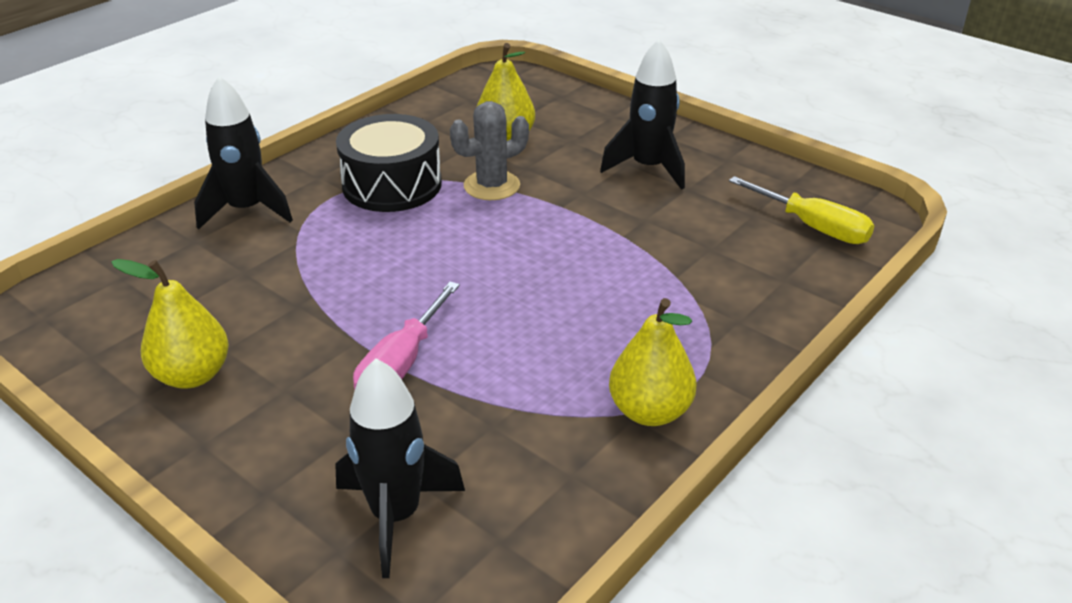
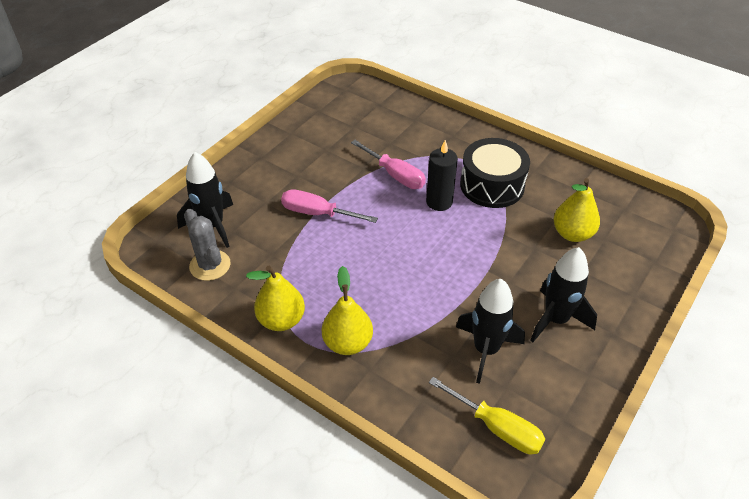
camera: 85 degrees right, 10 degrees up
(192, 375) = (306, 144): yellow pear -> yellow pear (347, 343)
(247, 210) = (448, 132): black rocket -> black rocket (486, 350)
(333, 271) = (395, 175): none -> pink screwdriver
(413, 233) = (439, 202): none -> black candle
(491, 186) = (504, 232): grey cactus -> grey cactus (210, 265)
(812, 227) = (496, 427): yellow screwdriver -> yellow screwdriver turned 90 degrees counterclockwise

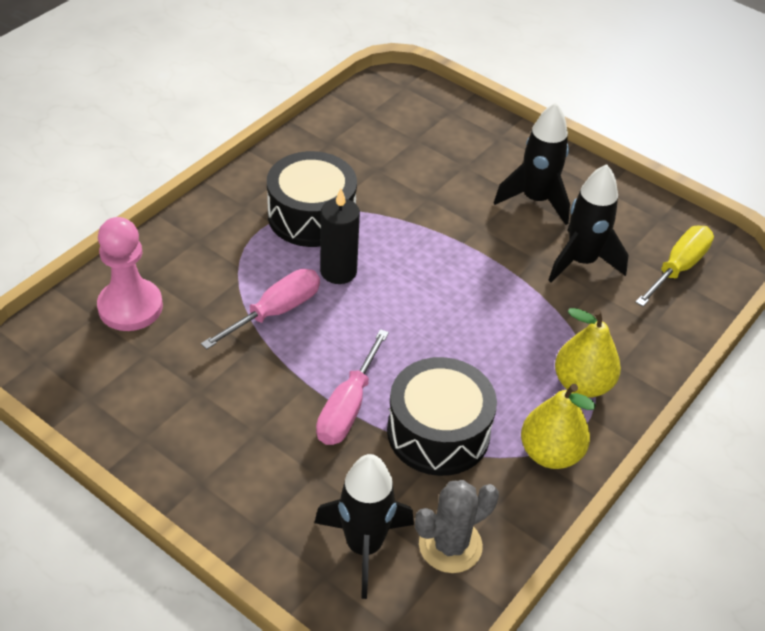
camera: 90 degrees left, 0 degrees up
(298, 258) = (438, 432): none -> black drum
(388, 116) = (130, 307): none -> pink pawn
(572, 234) = (406, 162): yellow pear -> none

